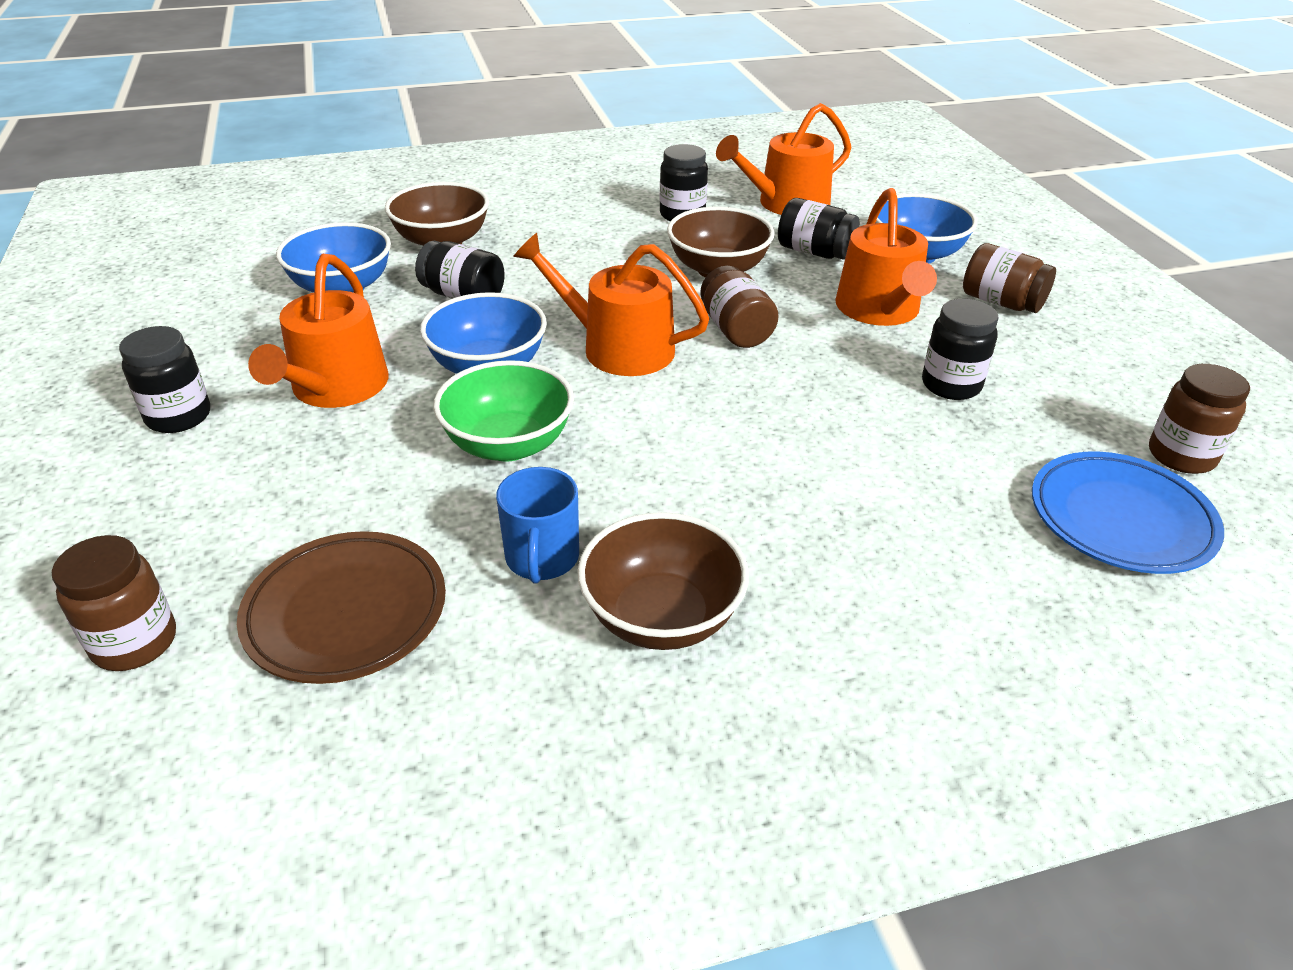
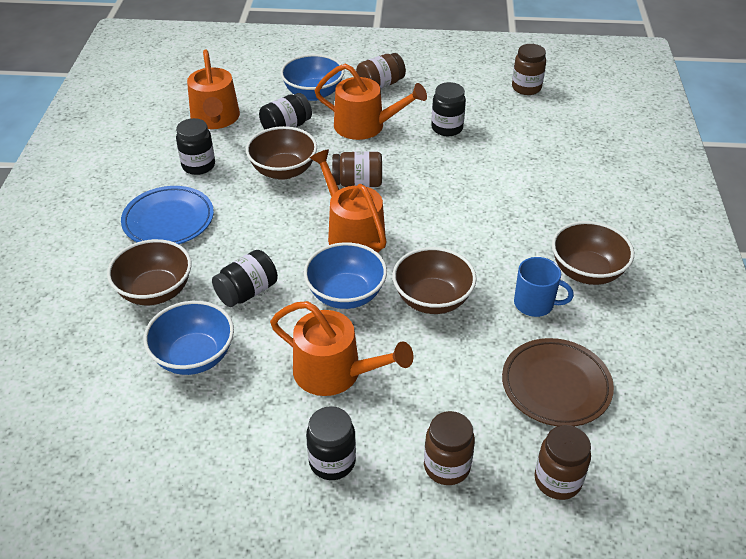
camera: 70 degrees left, 5 degrees up
(168, 516) = (447, 466): none -> brown jar
(508, 444) = (432, 299): green bowl -> brown bowl
(618, 348) = (352, 234): orange watering can -> orange watering can turned 105 degrees clockwise
(1120, 519) = (561, 120): blue plate -> blue plate (168, 220)

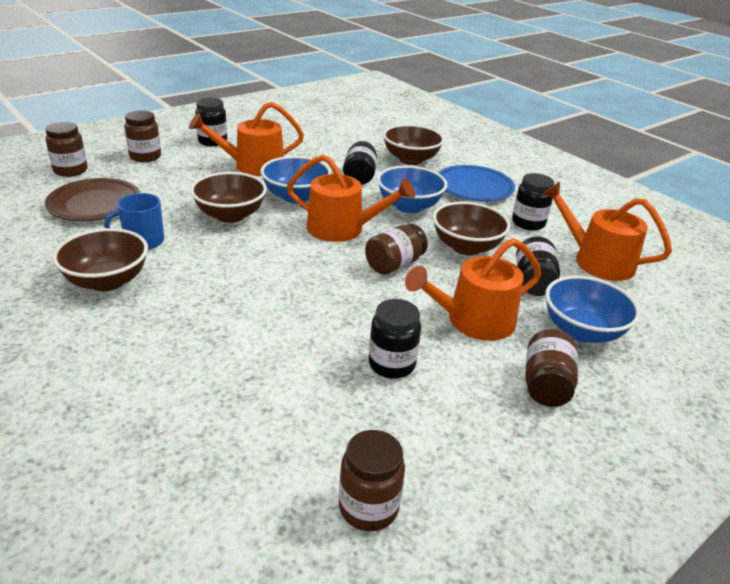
camera: 135 degrees right, 10 degrees down
(194, 356) = (341, 147): blue bowl -> blue bowl (409, 206)

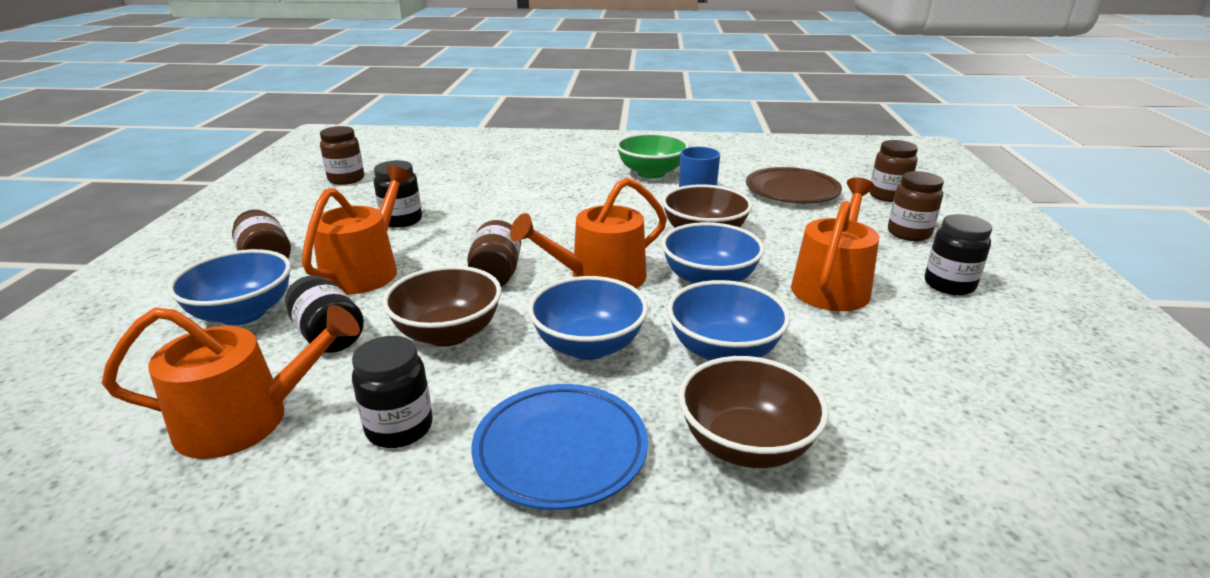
camera: 135 degrees right, 5 degrees down
(107, 281) = (651, 173): brown bowl -> green bowl
(359, 176) = (723, 351): black jar -> blue bowl

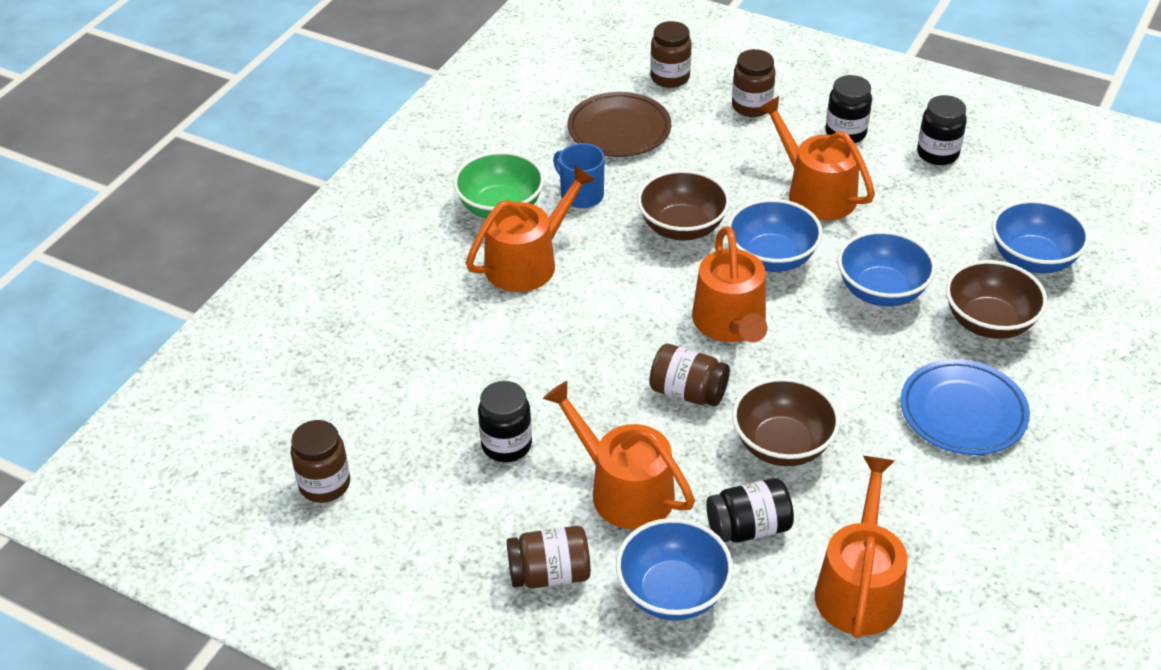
camera: 65 degrees left, 15 degrees up
(399, 428) = (906, 494): black jar -> black jar (937, 154)
(588, 346) = (841, 363): blue bowl -> blue bowl (1032, 259)
(602, 191) = (527, 262): none -> orange watering can

